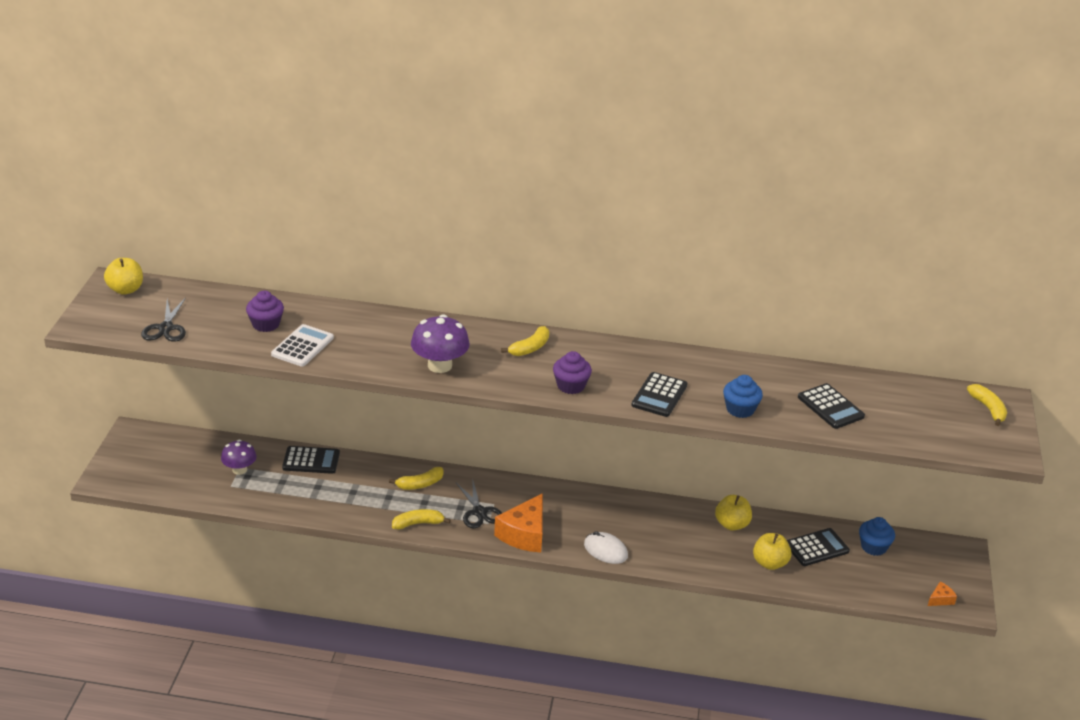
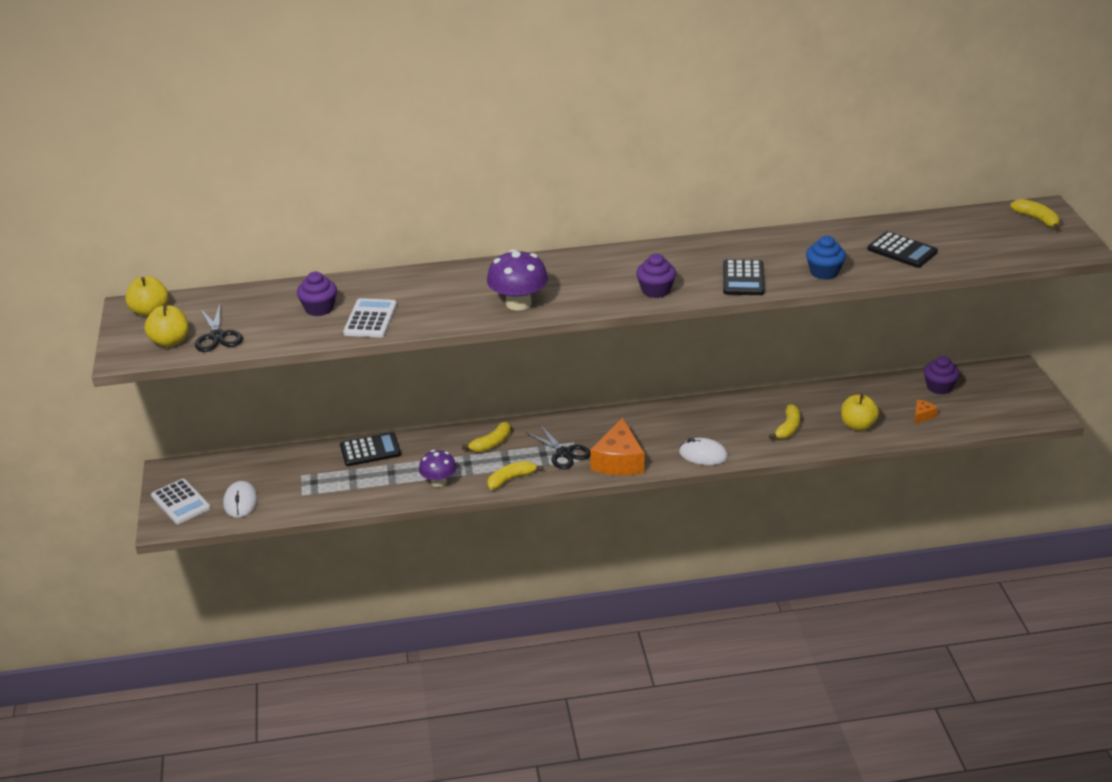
camera: 15 degrees left, 0 degrees up
(127, 463) = (180, 502): none -> white calculator
(176, 477) = (240, 502): none -> white mouse
(239, 469) = (302, 477): purple mushroom -> purple mushroom (439, 481)
(530, 348) = (594, 267): yellow banana -> yellow banana (788, 428)
(732, 524) = (804, 401): yellow apple -> yellow apple (170, 341)
(817, 548) = (890, 401): black calculator -> none
(873, 547) = (939, 387): blue cupcake -> purple cupcake
(940, 599) = (1022, 415): orange cheese -> orange cheese (922, 415)

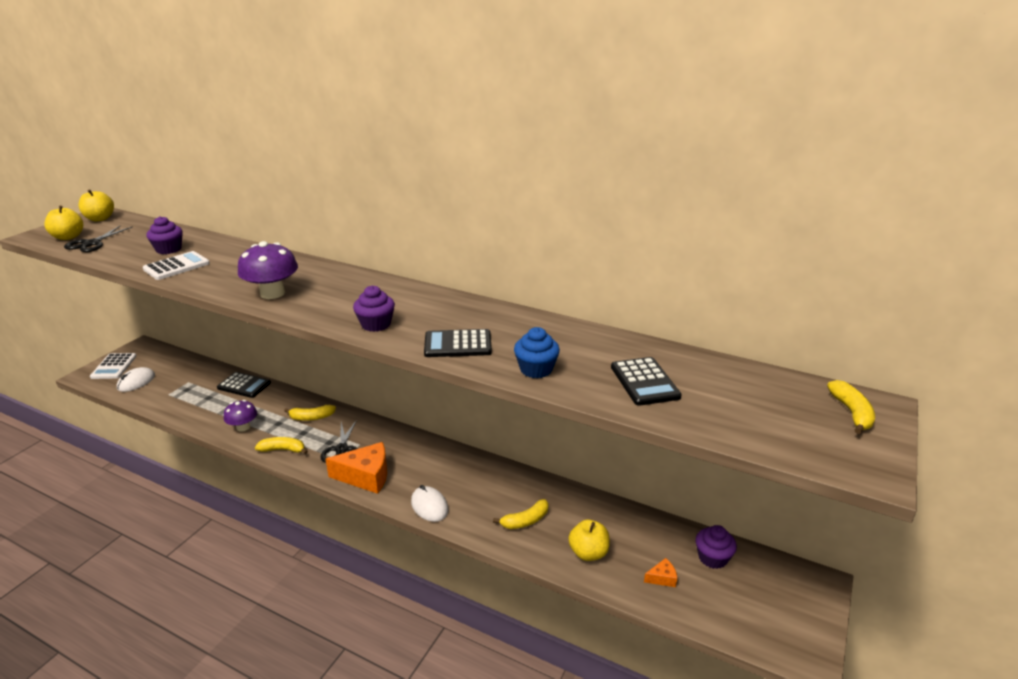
camera: 35 degrees right, 5 degrees down
(619, 461) = (366, 476): orange cheese -> orange cheese turned 135 degrees counterclockwise
(743, 278) = (458, 344): black calculator -> black calculator turned 45 degrees clockwise

